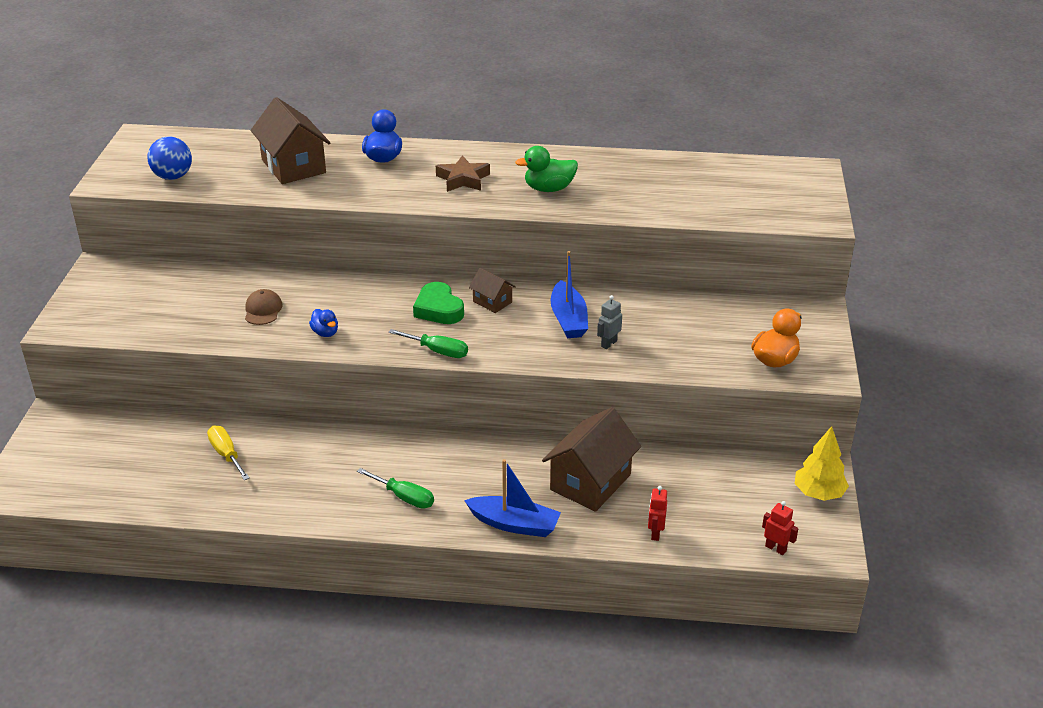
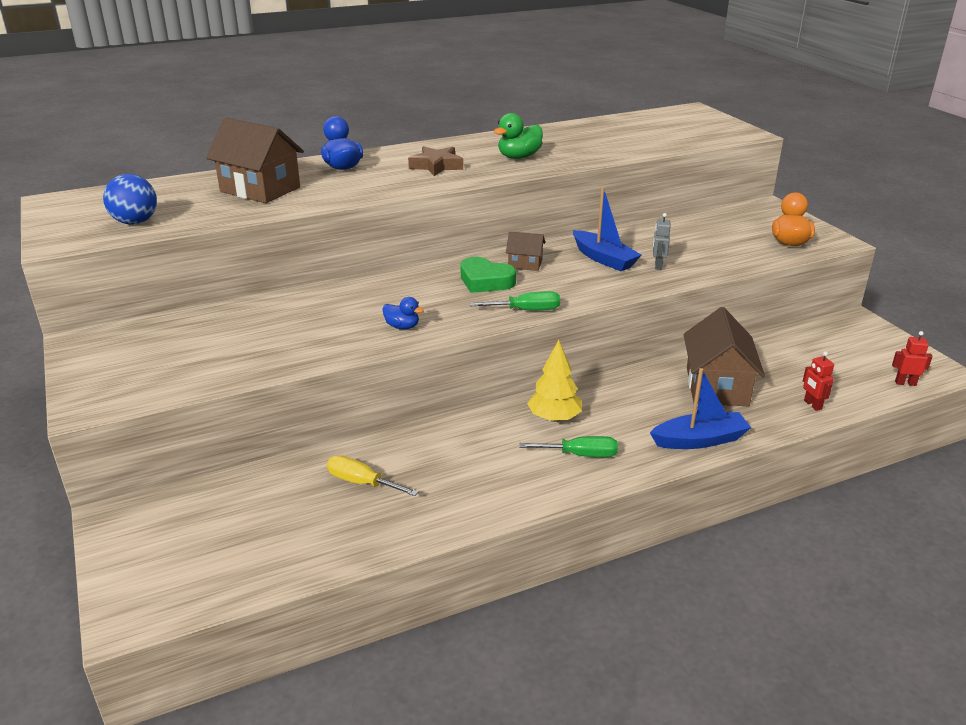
camera: 30 degrees left, 5 degrees down
(263, 310) = (315, 327): brown cap -> none
(818, 493) = (880, 337): yellow tree -> yellow tree (554, 418)

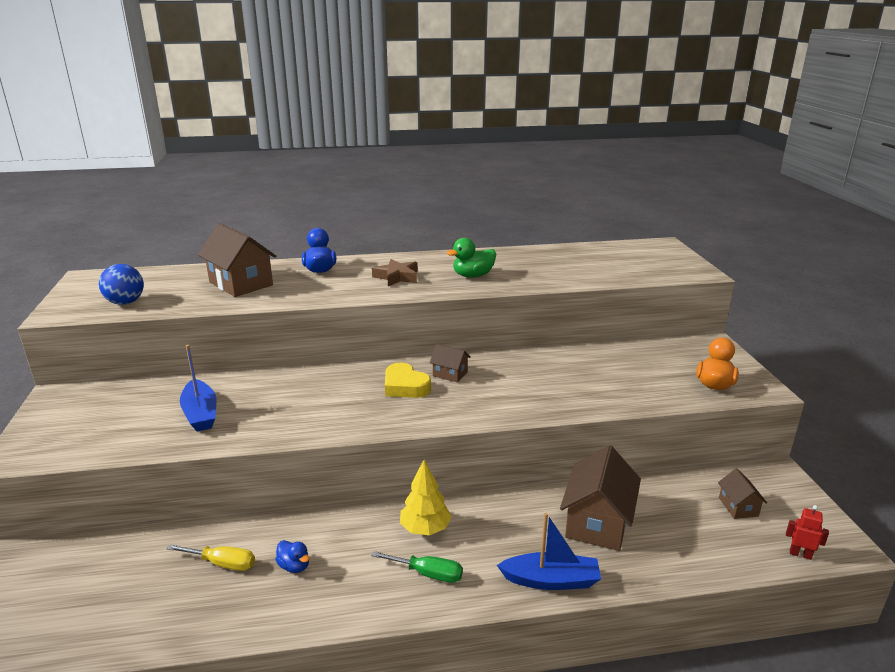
camera: 15 degrees right, 5 degrees down
(362, 483) = (222, 564): yellow screwdriver -> yellow screwdriver turned 150 degrees clockwise
(402, 326) = (306, 421): blue duck -> blue duck (294, 566)
(485, 281) = (405, 386): green heart -> yellow heart
(526, 310) = (422, 421): green screwdriver -> none
(604, 259) = (524, 378): blue boat -> blue boat (200, 414)
(658, 266) = (570, 392): grey robot -> none
(812, 405) = (686, 562): red robot -> none
(836, 354) = (738, 507): none -> brown house

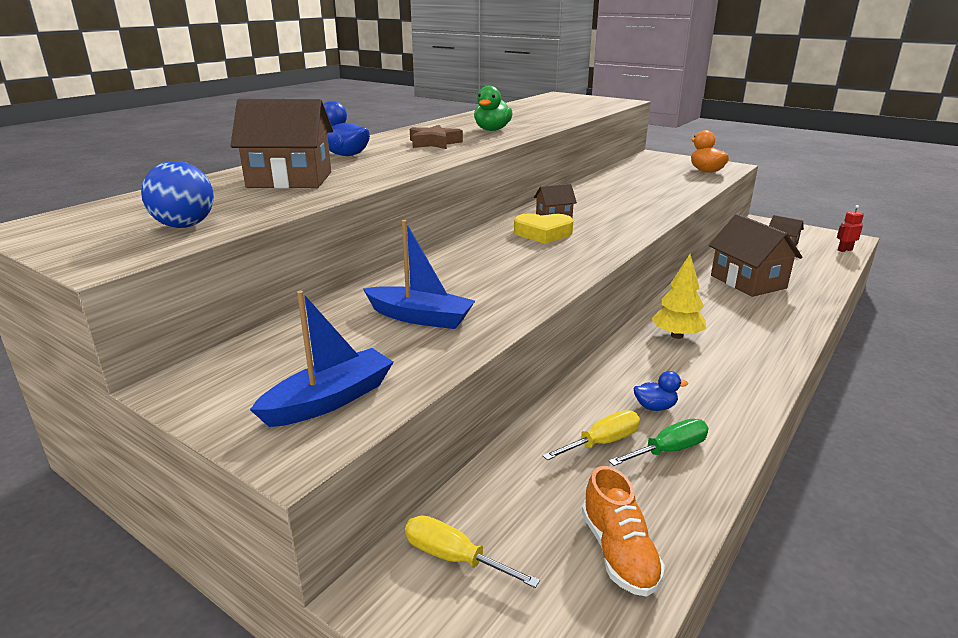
camera: 45 degrees left, 0 degrees up
(57, 565) = (454, 557): none -> yellow screwdriver
(103, 625) = (618, 552): none -> orange shoe
(428, 574) = (736, 356): green screwdriver -> green screwdriver (669, 450)
(551, 580) = (794, 319): blue boat -> blue boat (330, 400)

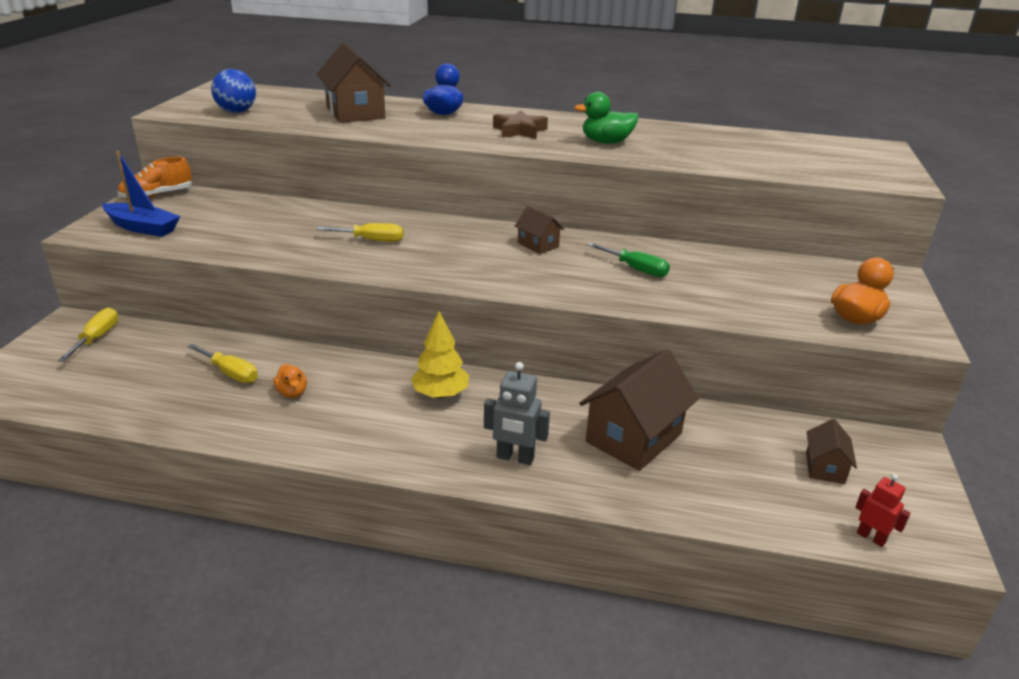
camera: 65 degrees right, 5 degrees up
(420, 317) = (264, 230): blue boat -> none
(496, 270) = (372, 240): none -> yellow screwdriver
(543, 233) = (480, 246): yellow heart -> none
(618, 552) = (102, 394): orange shoe -> orange shoe (157, 195)
(655, 407) = (292, 393): blue duck -> orange duck
(669, 450) = (226, 405): green screwdriver -> green screwdriver (636, 269)
(771, 323) = (515, 458): none -> grey robot

